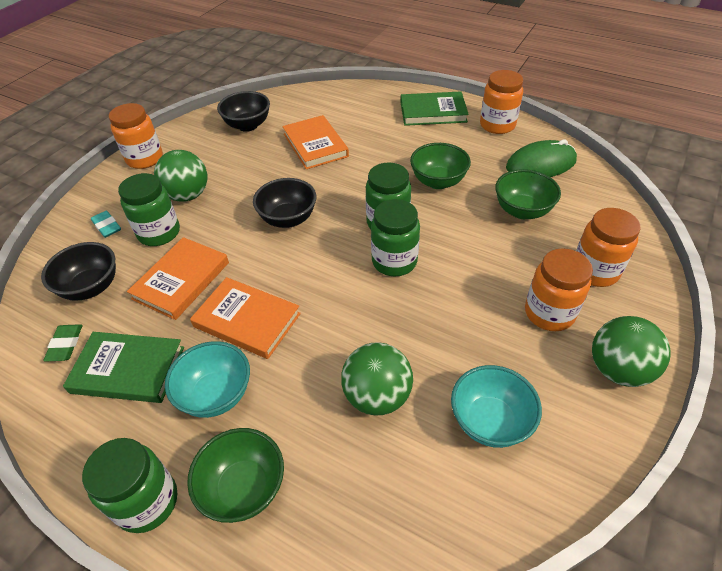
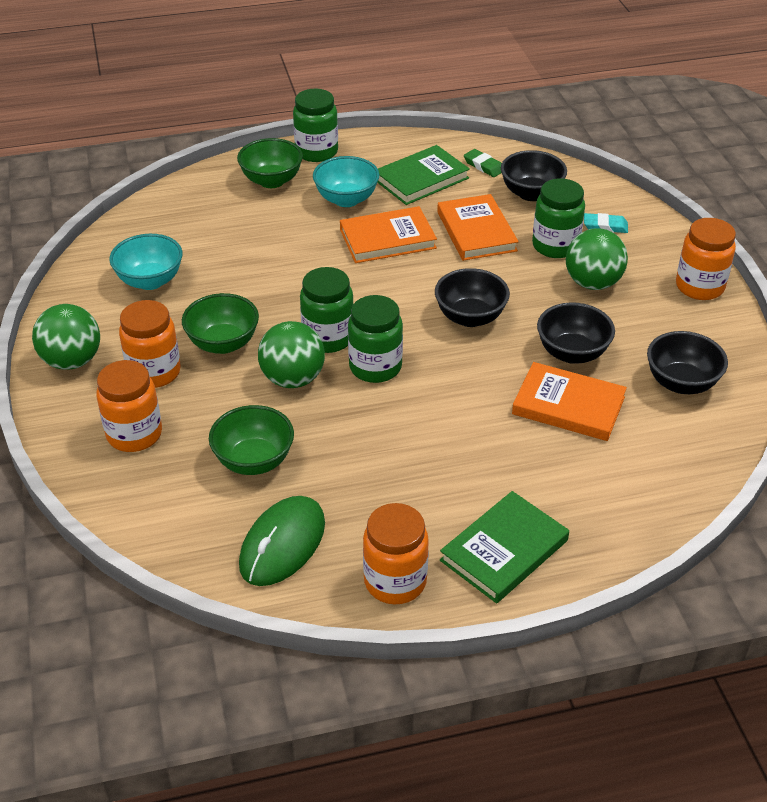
camera: 135 degrees right, 5 degrees down
(270, 166) = (572, 353): none -> black bowl
(377, 396) = (240, 253): green ball -> green ball (293, 379)
(438, 182) = (378, 443): green bowl -> green bowl (223, 343)

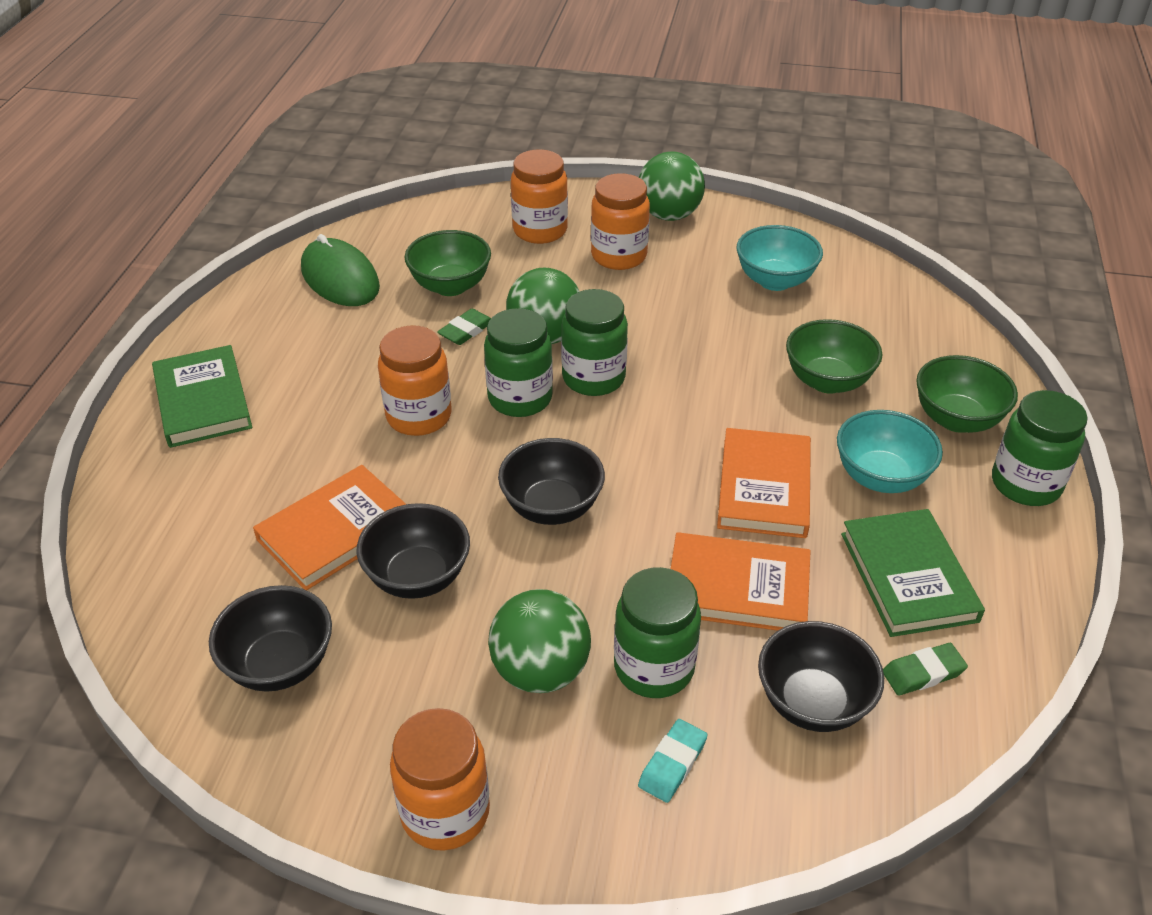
camera: 115 degrees right, 0 degrees up
(223, 343) = (634, 305): green bowl -> green bowl (827, 381)
(312, 426) = (466, 330): none -> green eraser
(395, 581) = (240, 326): orange jar -> orange jar (419, 416)

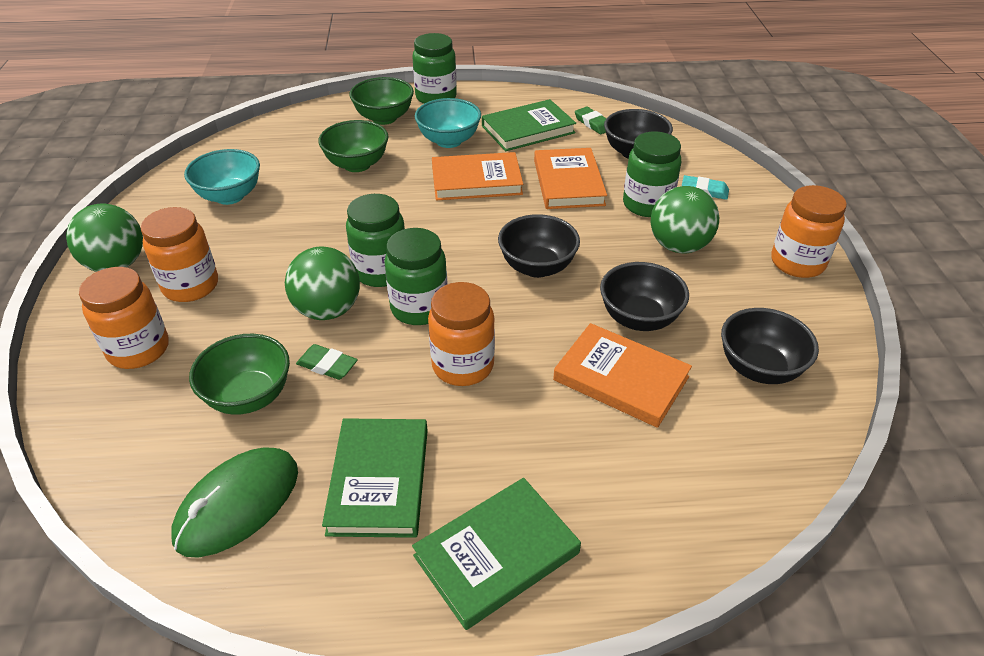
camera: 105 degrees left, 0 degrees up
(315, 348) = (379, 480): none -> green book

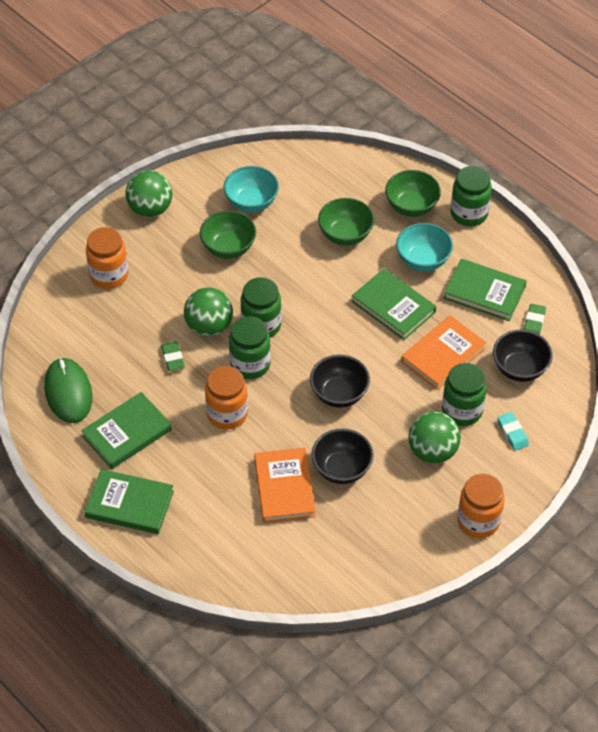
camera: 50 degrees right, 10 degrees up
(191, 286) = (167, 254): orange jar -> none
(238, 504) = (68, 392): green mouse -> green mouse turned 75 degrees clockwise
(249, 396) = (125, 344): green bowl -> green bowl (228, 248)
(476, 181) = (393, 307): orange book -> green book
(759, 368) = (354, 546): black bowl -> none

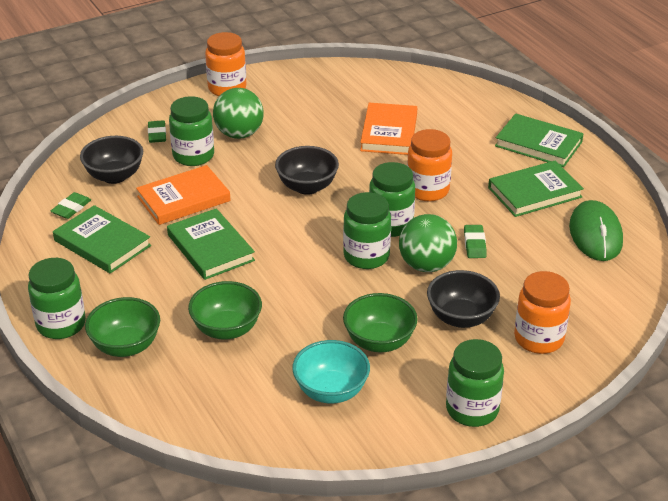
camera: 165 degrees left, 15 degrees down
(150, 209) = (472, 409): green ball -> green jar
(342, 469) = (330, 136): black bowl -> black bowl (461, 318)
(422, 260) = (150, 285): turquoise bowl -> none
(512, 433) = (157, 134): turquoise eraser -> green eraser

